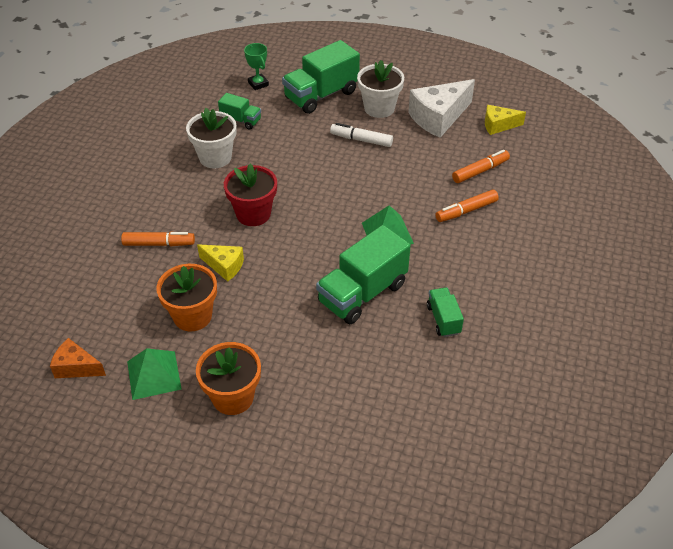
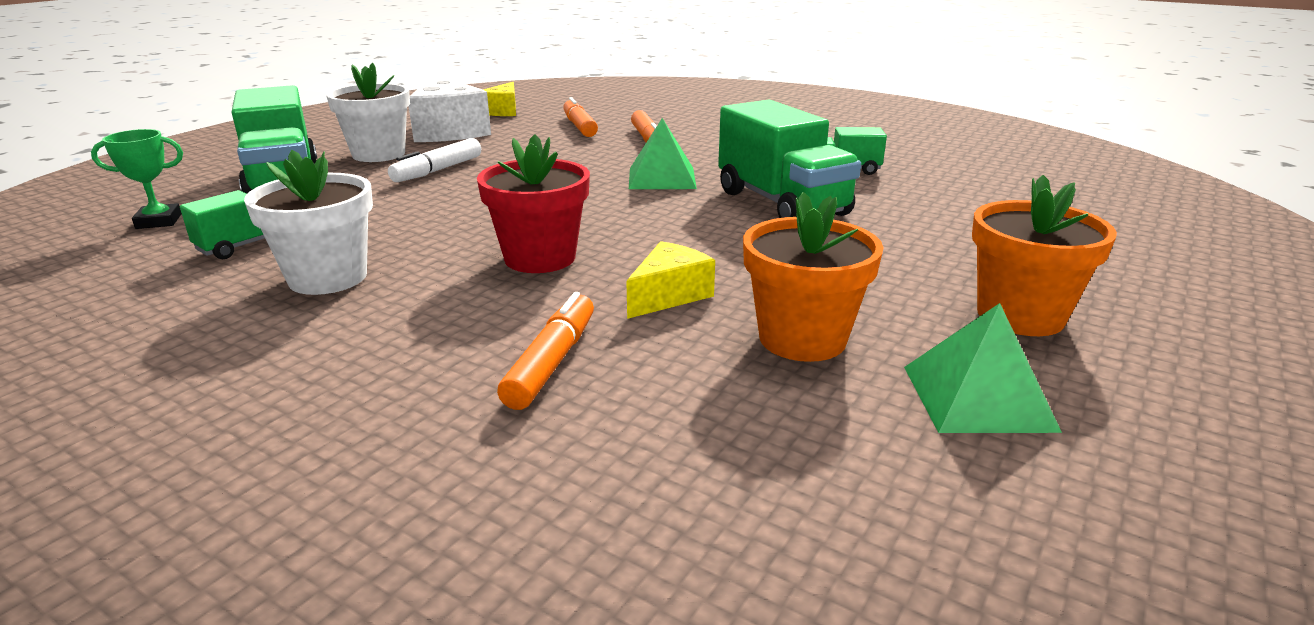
camera: 75 degrees left, 20 degrees down
(76, 367) = (969, 523): orange cheese -> none

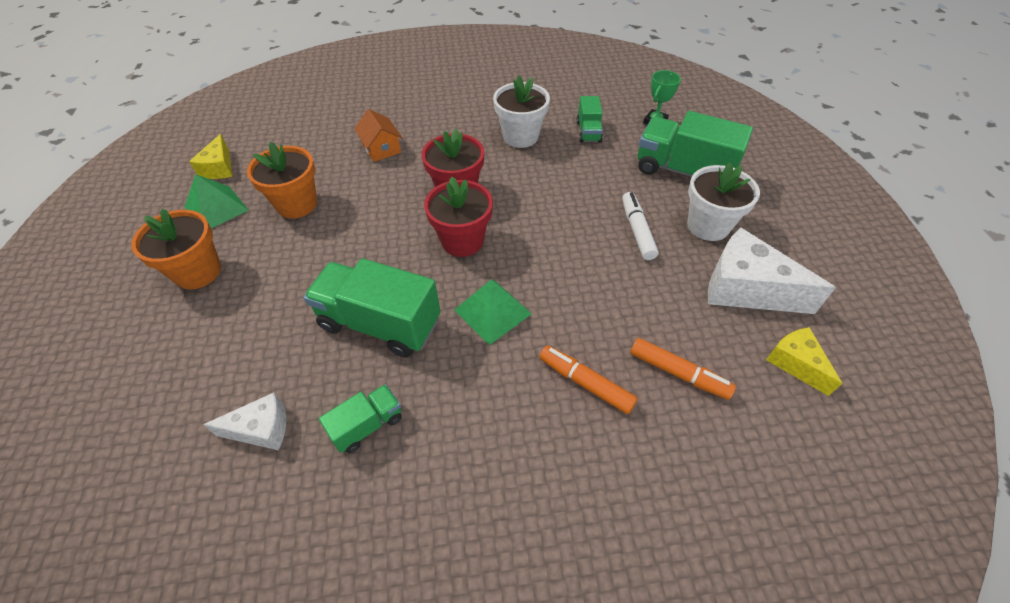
camera: 140 degrees right, 25 degrees up
(551, 362) = (381, 148): orange marker -> orange house
(613, 220) = (462, 241): none -> red flower pot
(669, 295) = (372, 200): yellow cheese -> yellow cheese (219, 168)
(946, 192) = (261, 429): none -> white cheese

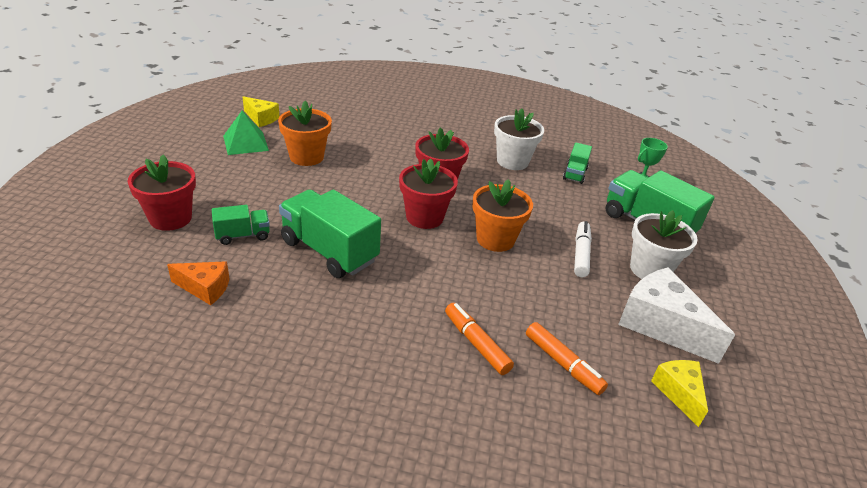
camera: 15 degrees right, 15 degrees down
(174, 347) = (170, 218): none -> red flower pot
(198, 272) = (211, 178): orange flower pot -> orange flower pot (495, 239)
(219, 168) = (261, 118): yellow cheese -> yellow cheese turned 75 degrees counterclockwise
(261, 429) = (205, 288): white cheese -> orange cheese
(367, 425) = (284, 312): green truck -> green truck (243, 235)
(381, 148) = (392, 139): orange house -> none
(492, 312) = (424, 271): green pyramid -> none

